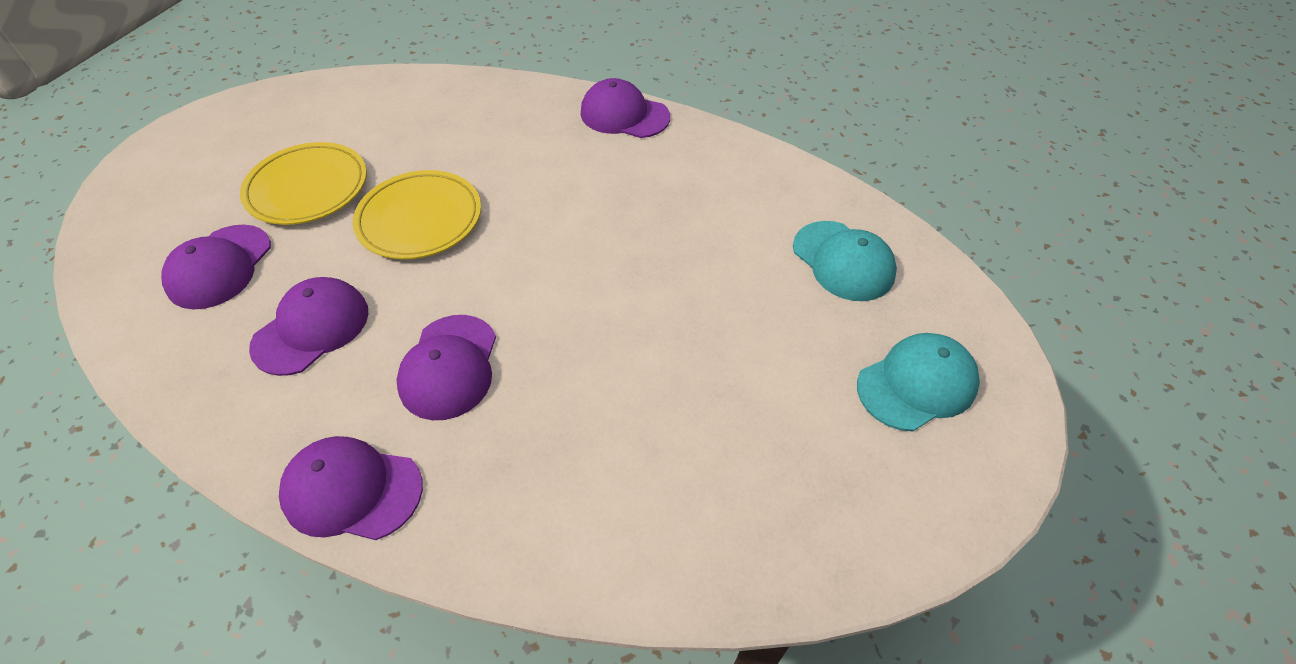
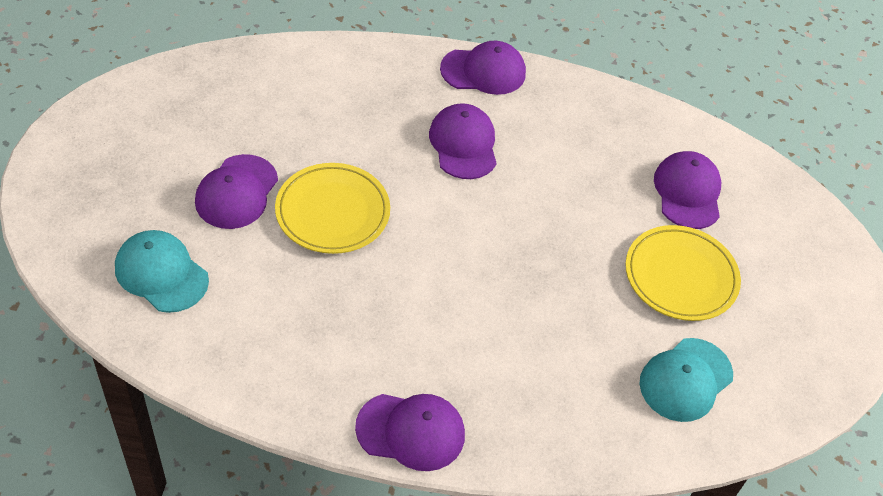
camera: 160 degrees right, 0 degrees up
(311, 328) = (579, 156): purple cap -> purple cap (236, 192)
(420, 219) = (558, 259): yellow plate -> yellow plate (332, 212)
(917, 384) = (114, 176): turquoise cap -> turquoise cap (685, 380)

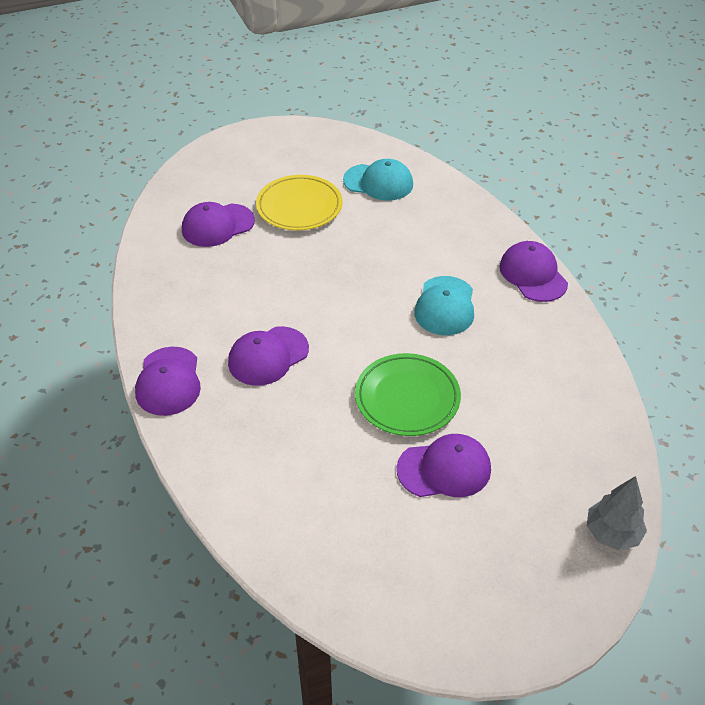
camera: 115 degrees left, 5 degrees down
(71, 261) = (612, 533): none -> grey tree
(161, 273) = (561, 466): turquoise cap -> turquoise cap (445, 306)
(332, 212) = (407, 398): yellow plate -> green plate
(483, 71) = (168, 381): purple cap -> purple cap turned 150 degrees counterclockwise

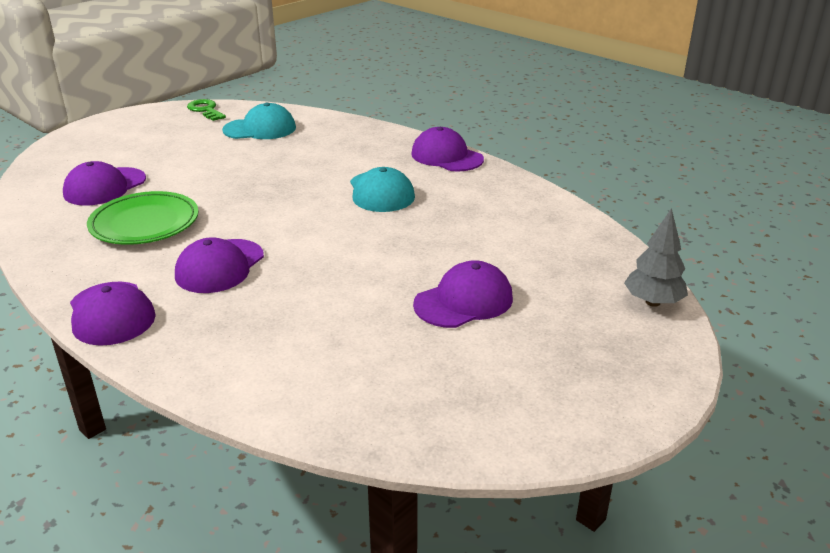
camera: 25 degrees left, 15 degrees down
(299, 207) = (188, 158): yellow plate -> none
(342, 140) = (205, 110): none -> green key
(407, 398) = (389, 261): green plate -> green plate (145, 223)

